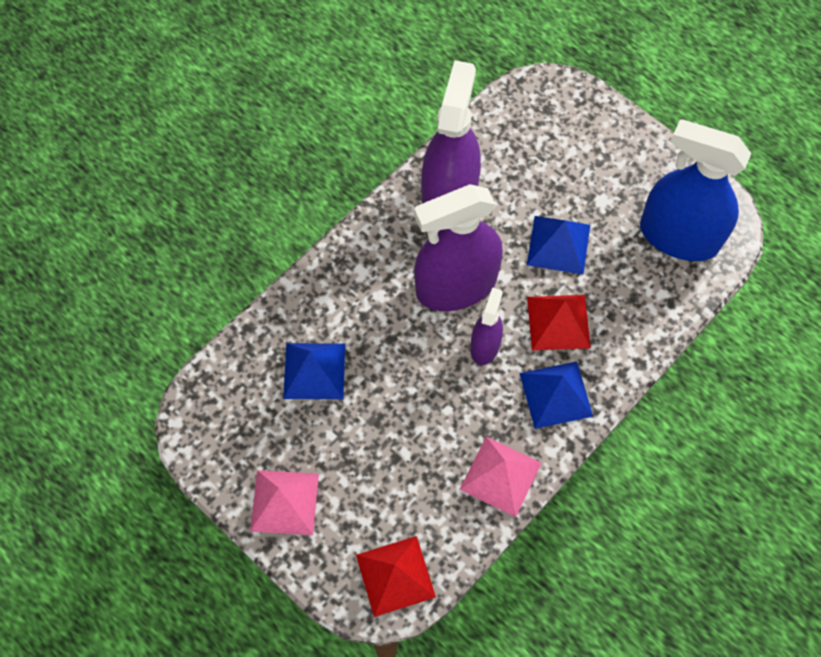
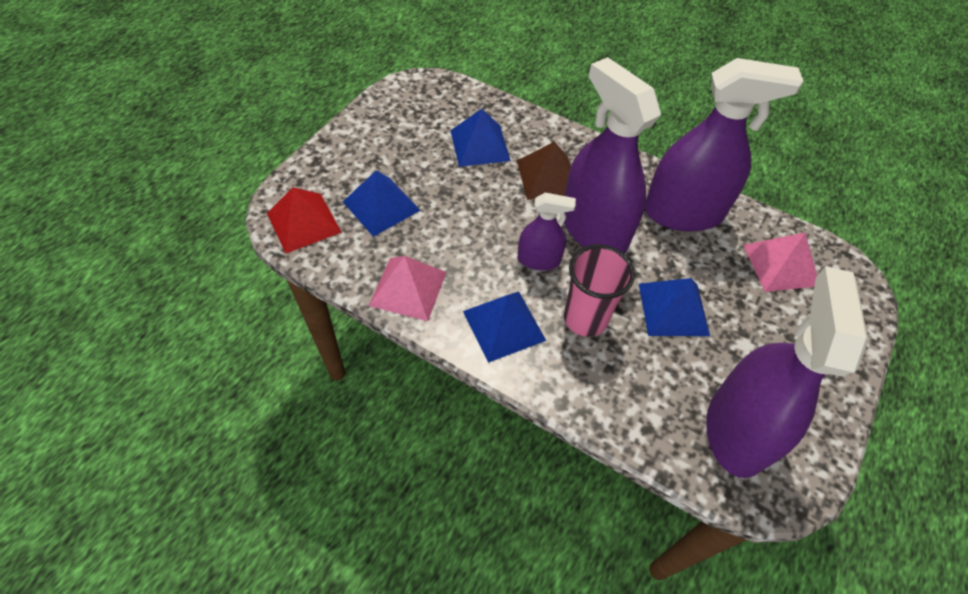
camera: 75 degrees right, 10 degrees down
(284, 502) = (361, 144): pink pyramid -> pink pyramid (780, 265)
(377, 311) = (547, 177): none -> brown pyramid
(386, 490) = (381, 206): none -> blue pyramid
(558, 322) = (585, 319): red pyramid -> pink cup
(679, 236) = (737, 430): blue spray bottle -> purple spray bottle

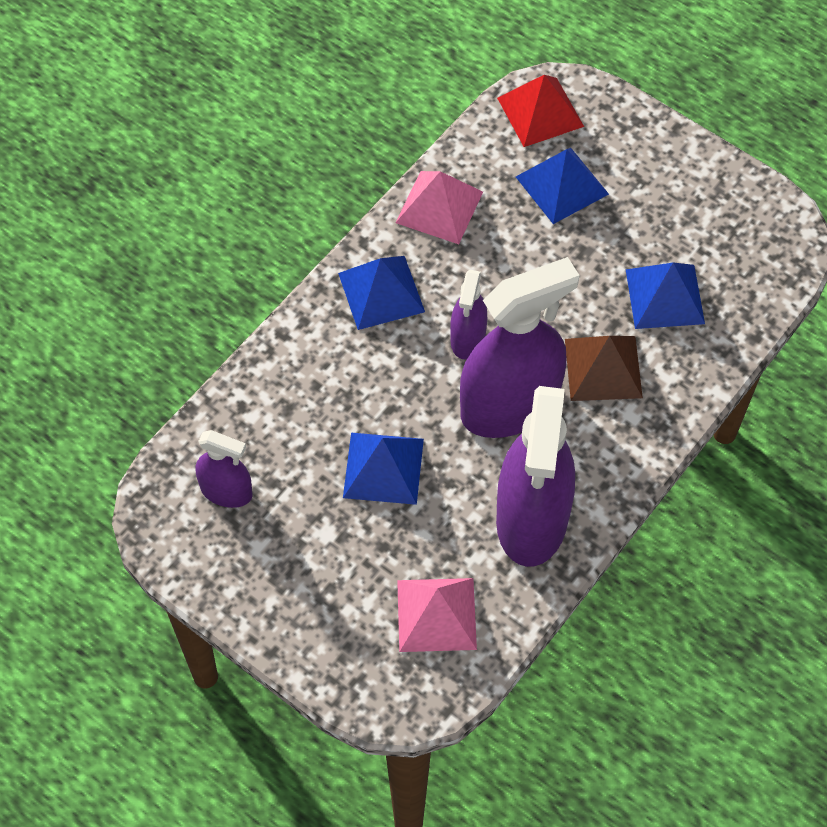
camera: 100 degrees right, 5 degrees up
(585, 319) = (380, 372): pink cup -> none
(737, 430) = (226, 491): purple spray bottle -> purple spray bottle, size x0.50

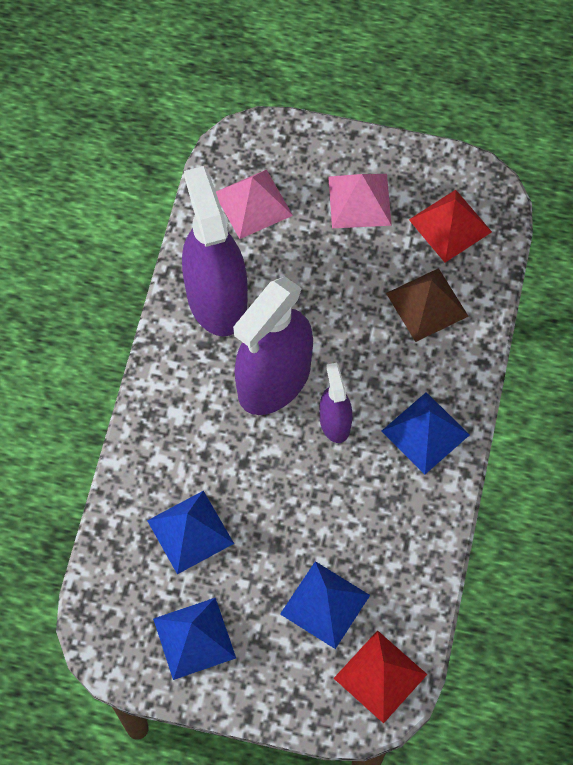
camera: 155 degrees right, 5 degrees up
(226, 491) = (450, 225): purple spray bottle -> red pyramid
(383, 468) = (345, 290): blue pyramid -> blue pyramid (194, 638)
(439, 207) = (420, 534): pink pyramid -> pink pyramid (359, 200)
(603, 368) = (215, 443): brown pyramid -> brown pyramid (427, 304)

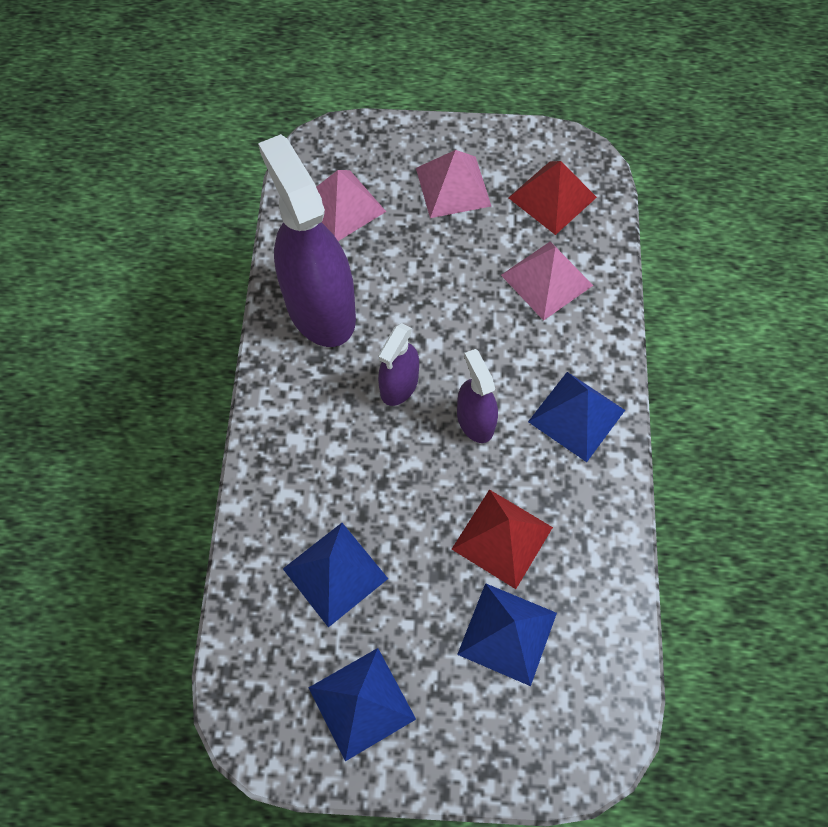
camera: 10 degrees left, 0 degrees up
(274, 380) = (399, 385): purple spray bottle -> purple spray bottle, size x0.50
(380, 676) = (590, 710): red pyramid -> red pyramid (502, 538)
(427, 304) = (547, 280): brown pyramid -> pink pyramid

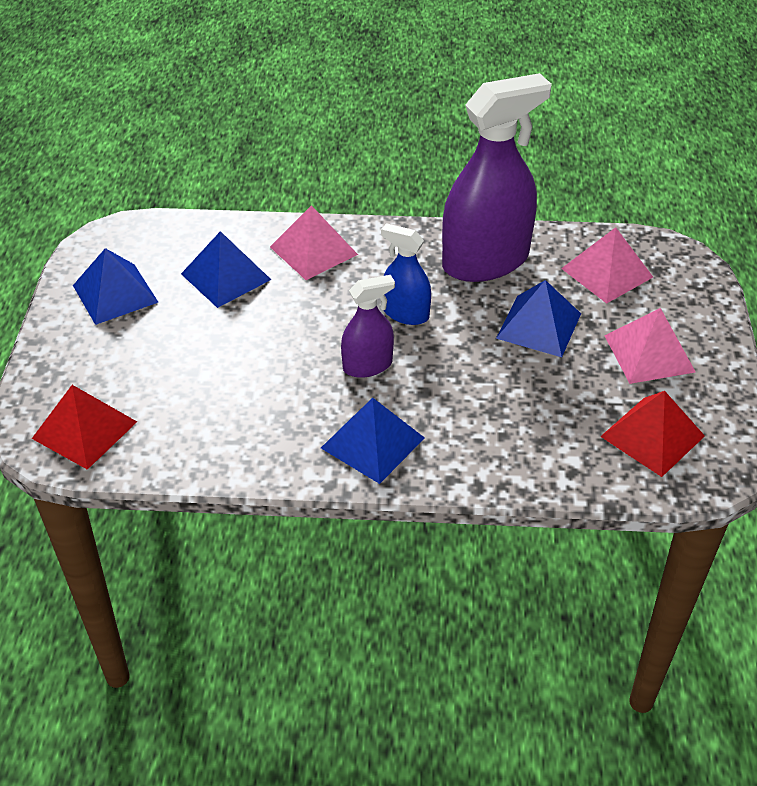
camera: 90 degrees right, 20 degrees down
(399, 385) = (405, 313): purple spray bottle -> blue spray bottle
(502, 538) = (246, 382): red pyramid -> red pyramid (84, 430)
(507, 633) = (156, 383): blue pyramid -> blue pyramid (539, 325)
(547, 280) = (538, 426): pink pyramid -> pink pyramid (313, 250)

